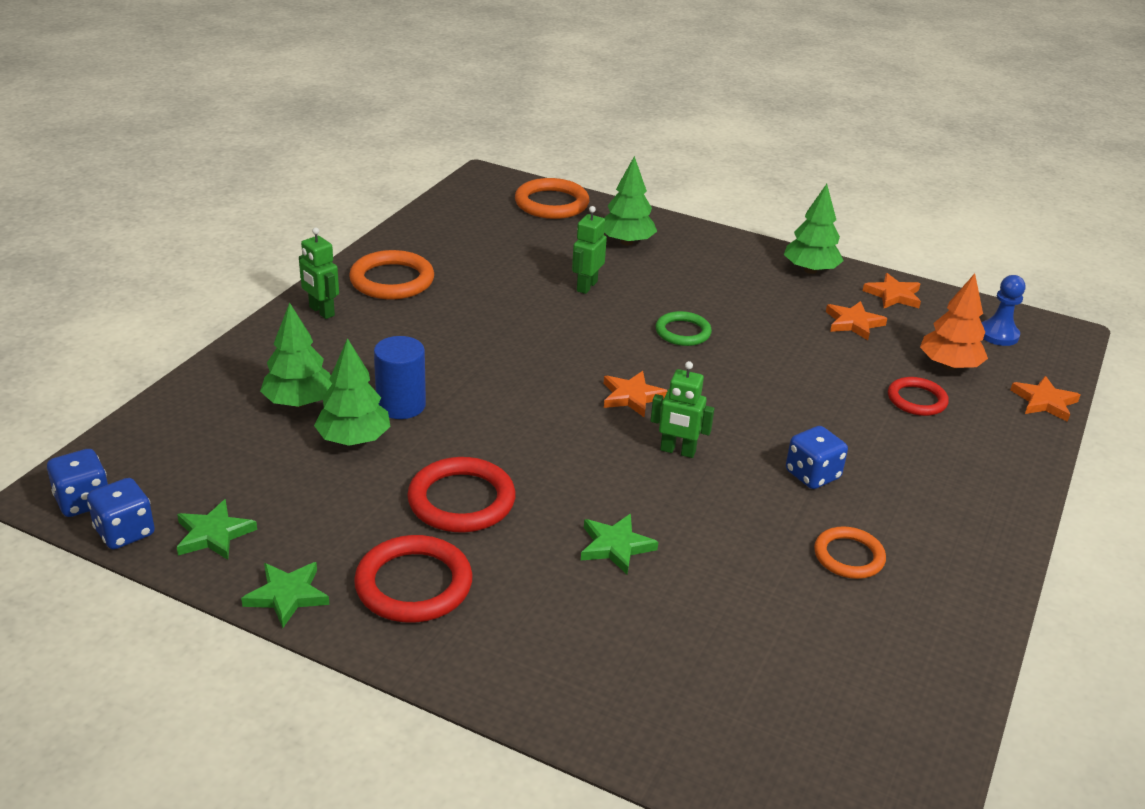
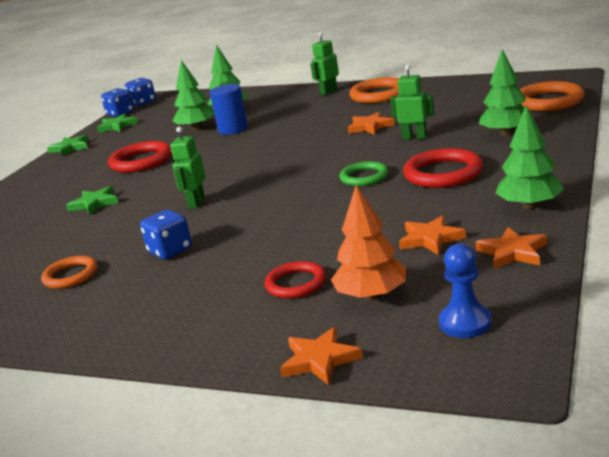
camera: 90 degrees right, 10 degrees down
(413, 584) = (72, 167): red ring -> red ring (443, 173)
(632, 397) = (261, 178): orange star -> orange star (370, 127)

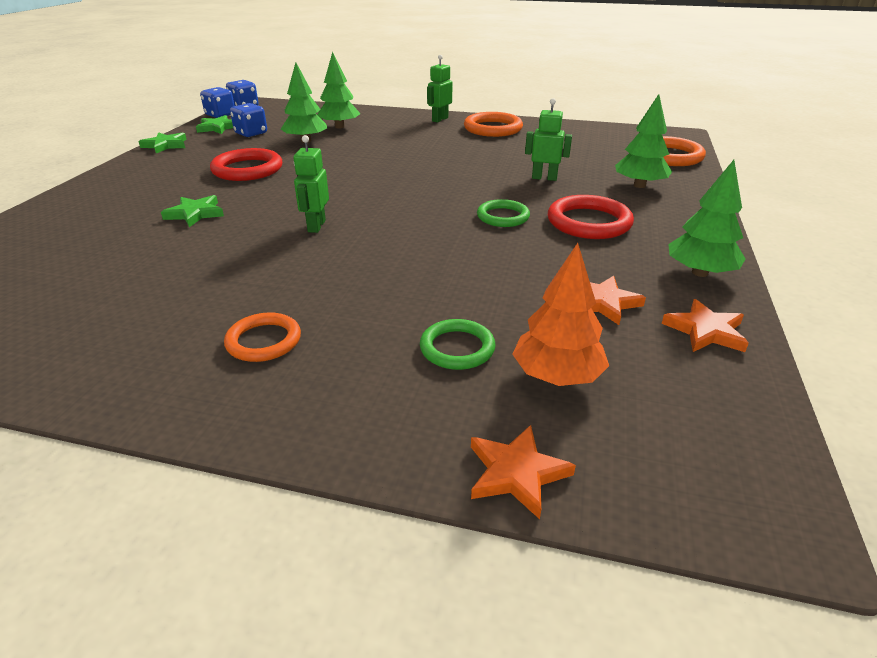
camera: 10 degrees left, 10 degrees up
(70, 275) = (166, 306): orange ring -> orange ring (264, 341)
(170, 251) = (292, 285): blue dice -> blue dice (251, 133)
(233, 129) = (346, 146): blue cylinder -> none
(296, 284) = (457, 348): red ring -> green ring
(370, 127) = (493, 161): orange star -> none
(465, 323) = (688, 429): blue pawn -> none

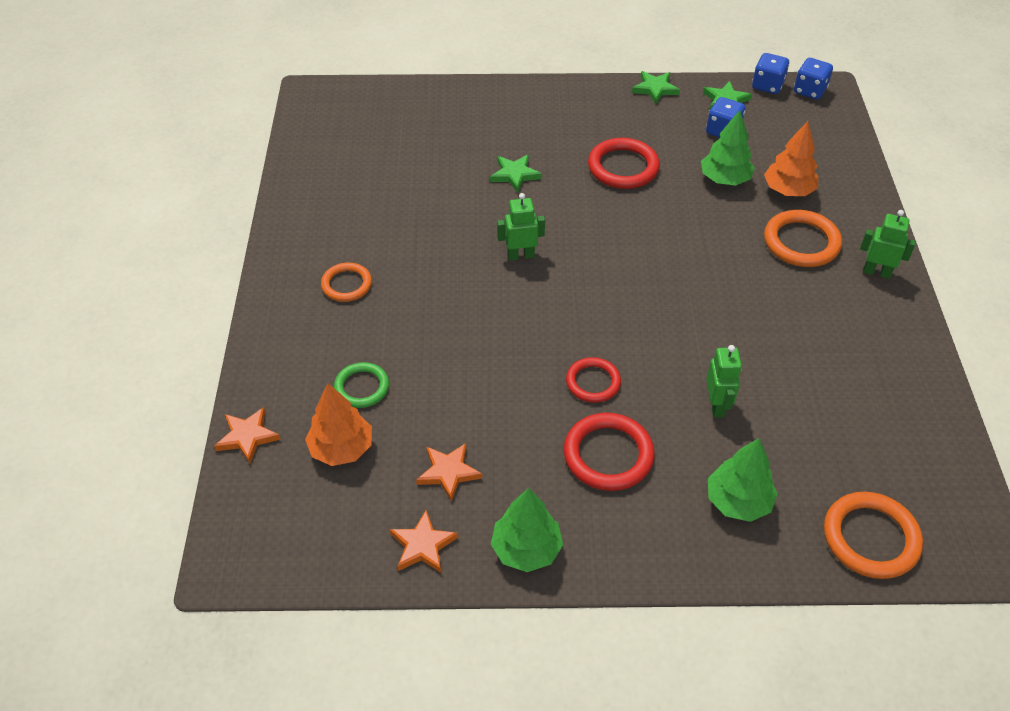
camera: 75 degrees right, 15 degrees up
(339, 127) = (788, 190): green tree -> orange tree
(493, 128) = (872, 332): orange ring -> orange ring (801, 242)
(503, 217) = (593, 382): green ring -> red ring

